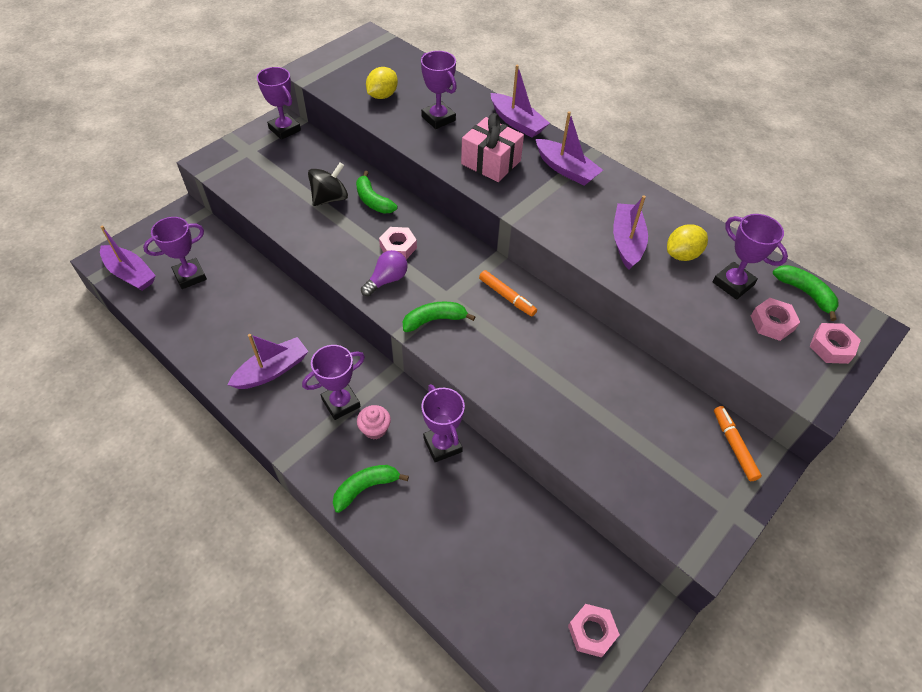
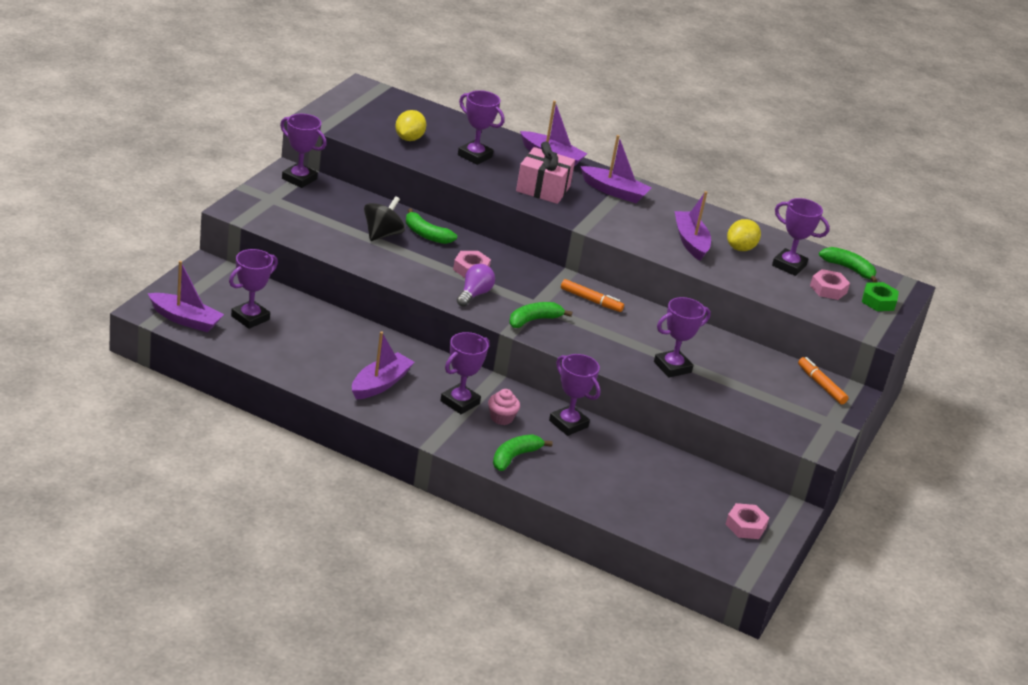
camera: 20 degrees left, 20 degrees down
(563, 401) = (672, 367): none -> purple trophy
(831, 347) = (878, 301): pink nut -> green nut

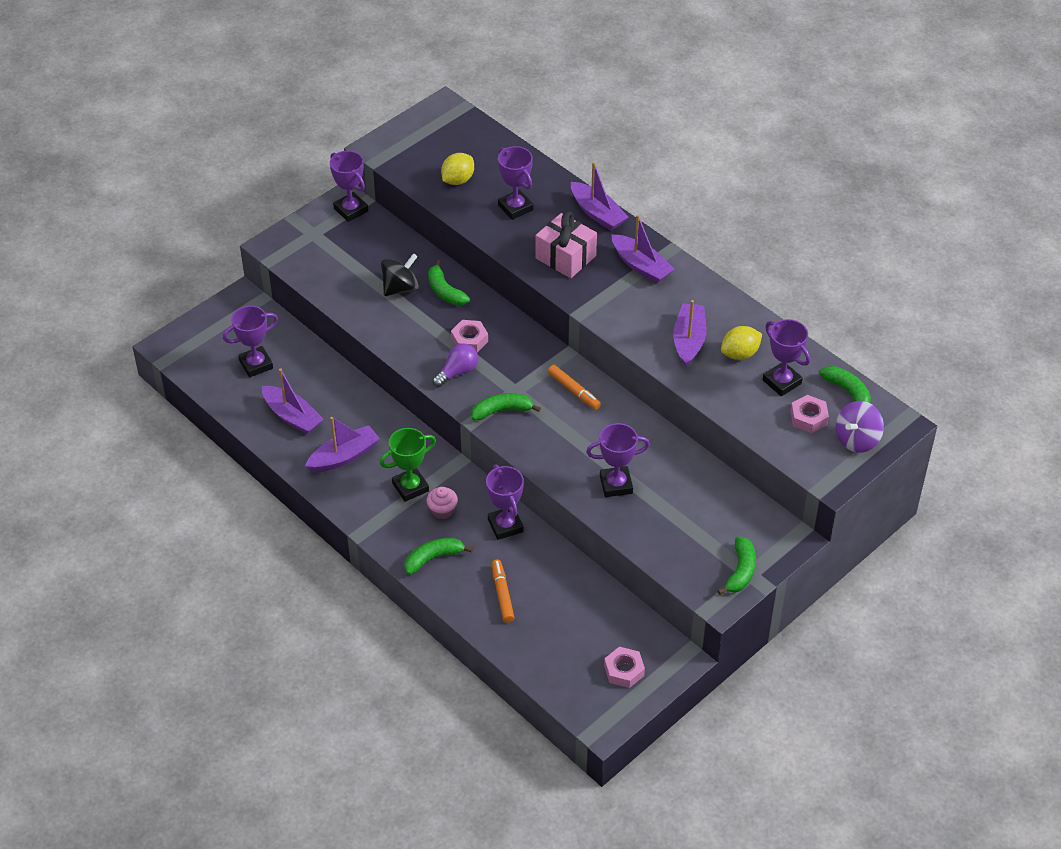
camera: 25 degrees right, 15 degrees up
(185, 319) = (196, 361): purple boat -> purple boat (292, 416)
(460, 402) = (410, 487): purple trophy -> green trophy
(821, 385) = (764, 525): orange marker -> orange marker (502, 594)
(822, 421) = (740, 571): none -> green banana
(878, 301) = (857, 439): green nut -> purple spinning top

